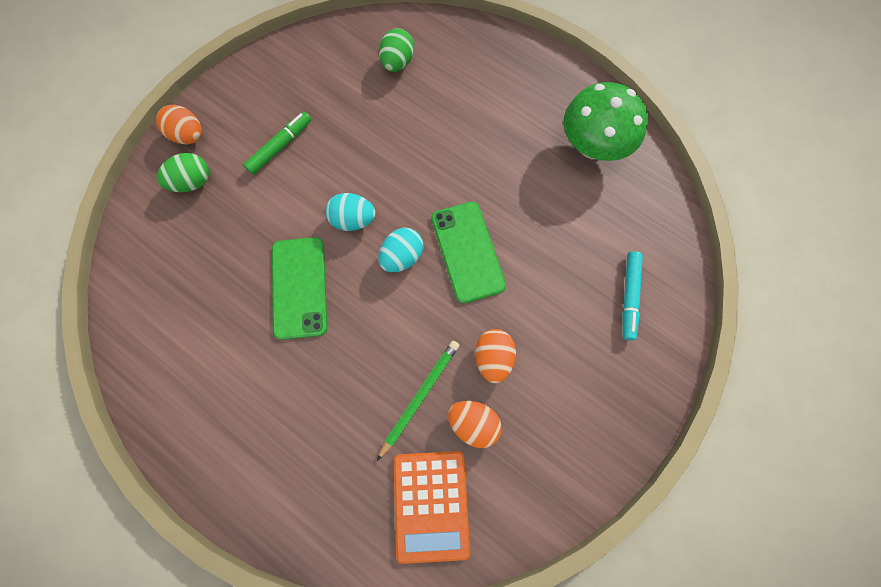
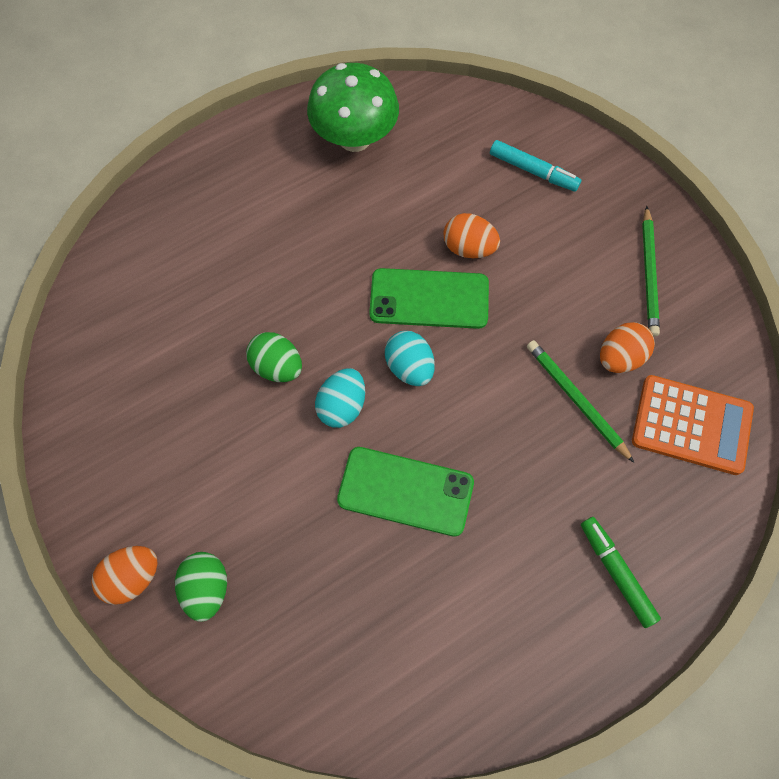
camera: 70 degrees left, 5 degrees down
(280, 147) = (205, 463): green marker -> green marker (616, 573)
(397, 63) = (151, 292): green egg -> green egg (277, 366)
(493, 358) = (556, 315): orange egg -> orange egg (469, 248)
(568, 428) = (648, 273): none -> green pencil

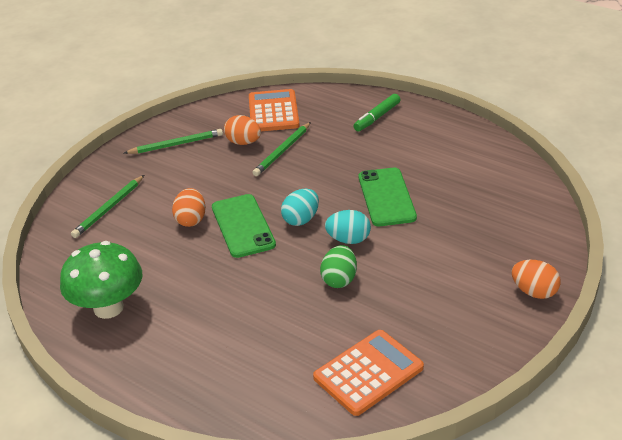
camera: 110 degrees left, 30 degrees down
(125, 338) = (368, 373): none -> orange calculator
(206, 588) = (511, 256): green egg -> none
(533, 171) = (109, 208): turquoise marker -> green pencil

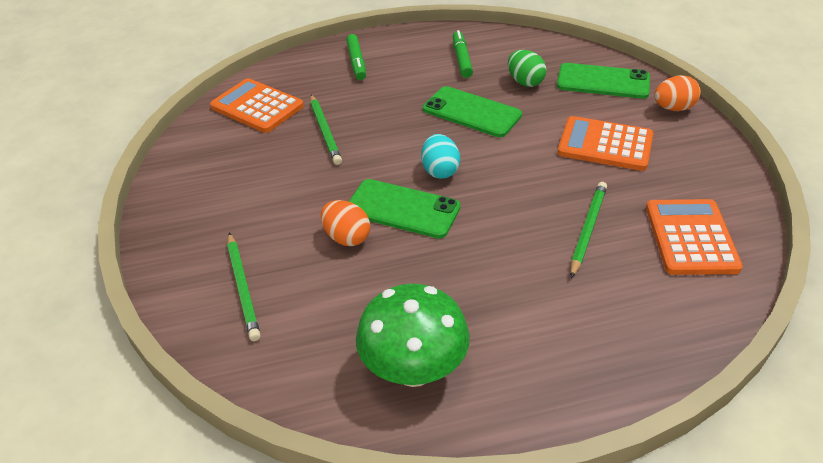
camera: 50 degrees left, 5 degrees up
(176, 144) = (209, 188): green pencil -> green pencil (588, 230)
(243, 142) = (275, 146): orange egg -> none
(339, 279) = (551, 191): green egg -> green egg (525, 82)
(348, 240) = (503, 160): turquoise egg -> none
(431, 278) = (605, 144): none -> orange calculator
(448, 157) = (461, 59): none -> green marker
(519, 238) = (603, 81): none -> green phone

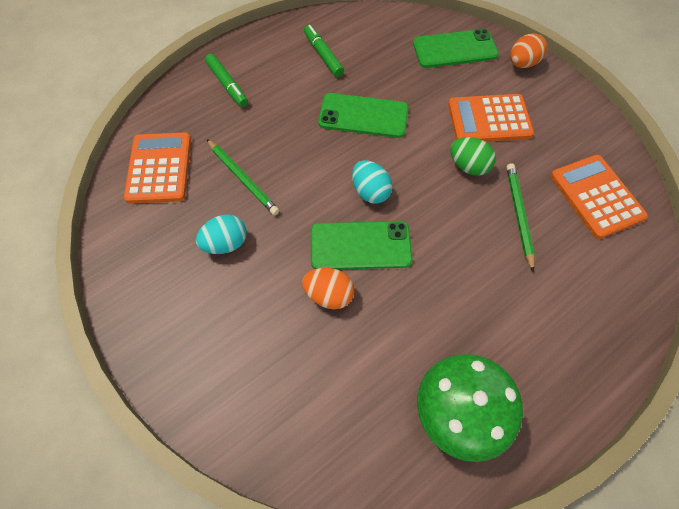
camera: 25 degrees left, 20 degrees up
(243, 287) = (266, 386): green pencil -> none
(257, 106) = (159, 168): orange calculator -> orange calculator turned 75 degrees clockwise
(278, 174) = (226, 243): none -> turquoise egg
(525, 82) = (391, 67): green egg -> green egg (468, 166)

